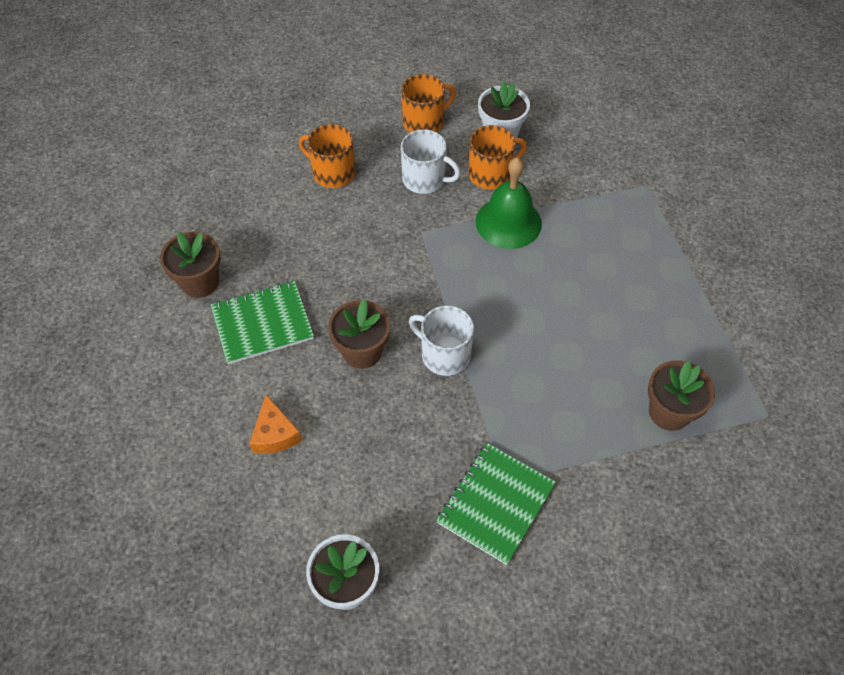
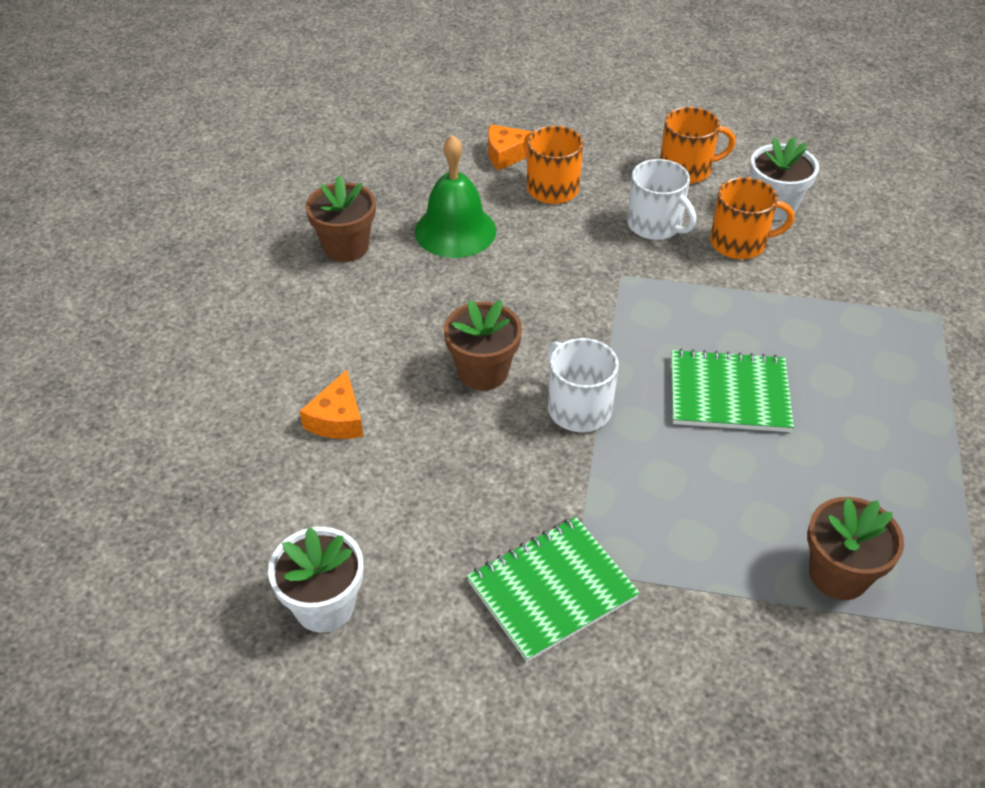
camera: 25 degrees right, 10 degrees down
(262, 324) = (388, 307): green notebook -> green notebook (729, 394)
(283, 153) = (507, 154): none -> orange cheese
(508, 222) = (734, 298): green bell -> green bell (455, 231)

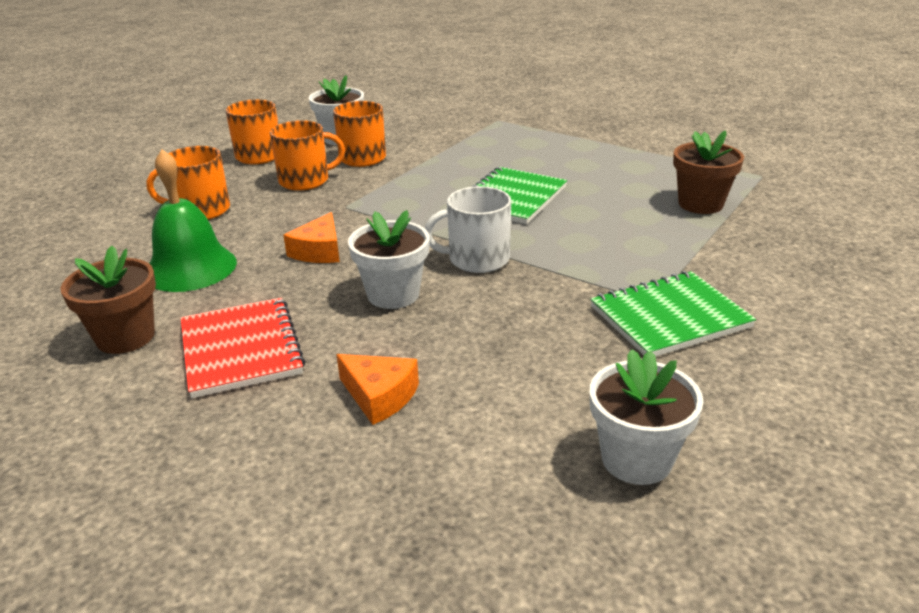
camera: 65 degrees left, 15 degrees down
(360, 315) = (241, 349): none -> red notebook
(483, 372) = (393, 294): brown flower pot -> white flower pot
(507, 154) = (126, 219): orange cheese -> orange cheese (319, 251)
(552, 590) = (669, 317): green notebook -> green notebook turned 75 degrees clockwise
(655, 225) = (305, 181): white mug -> orange mug

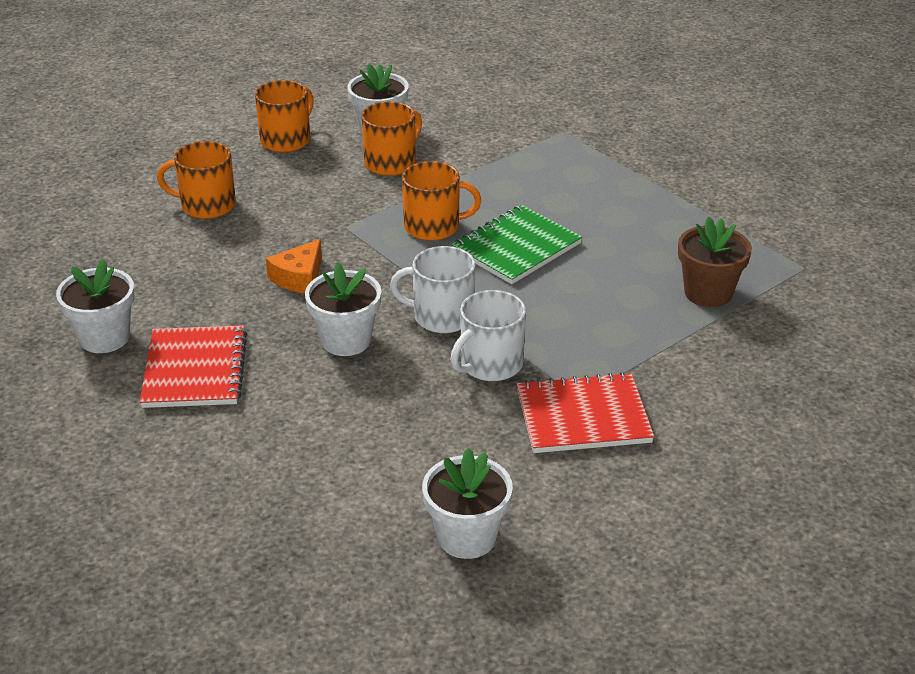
camera: 15 degrees right, 5 degrees up
(125, 337) = (104, 338): brown flower pot -> white flower pot
(190, 268) = (177, 274): green bell -> none
(305, 181) = (320, 184): orange mug -> orange mug (433, 227)
(379, 396) = (290, 438): orange cheese -> none
(549, 289) = (490, 364): none -> white mug
(669, 317) = (583, 416): green notebook -> red notebook

